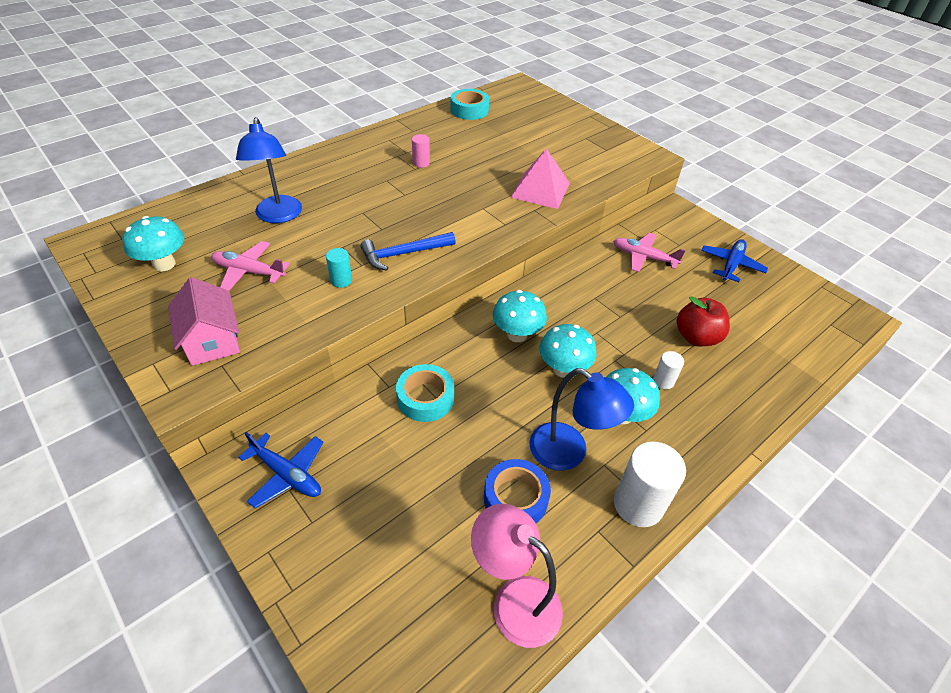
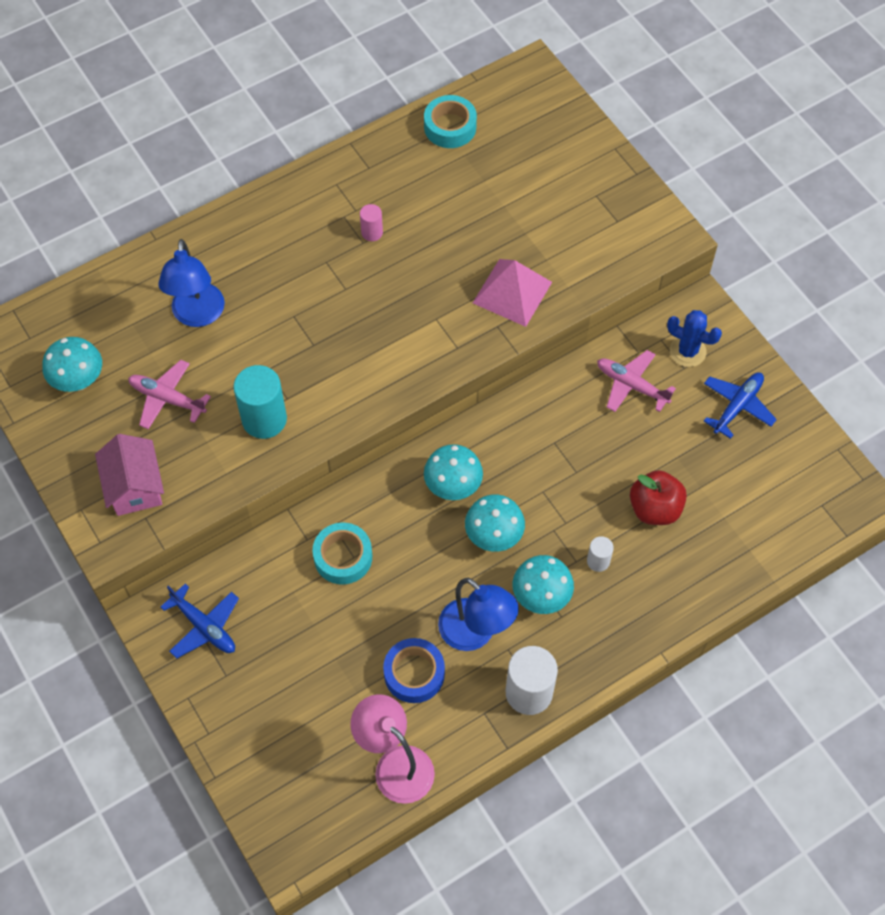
camera: 10 degrees right, 15 degrees up
(341, 280) = (264, 419): turquoise cylinder -> turquoise cylinder, size x1.96
(403, 254) = (334, 386): blue hammer -> none
(678, 235) = (687, 351): none -> blue cactus

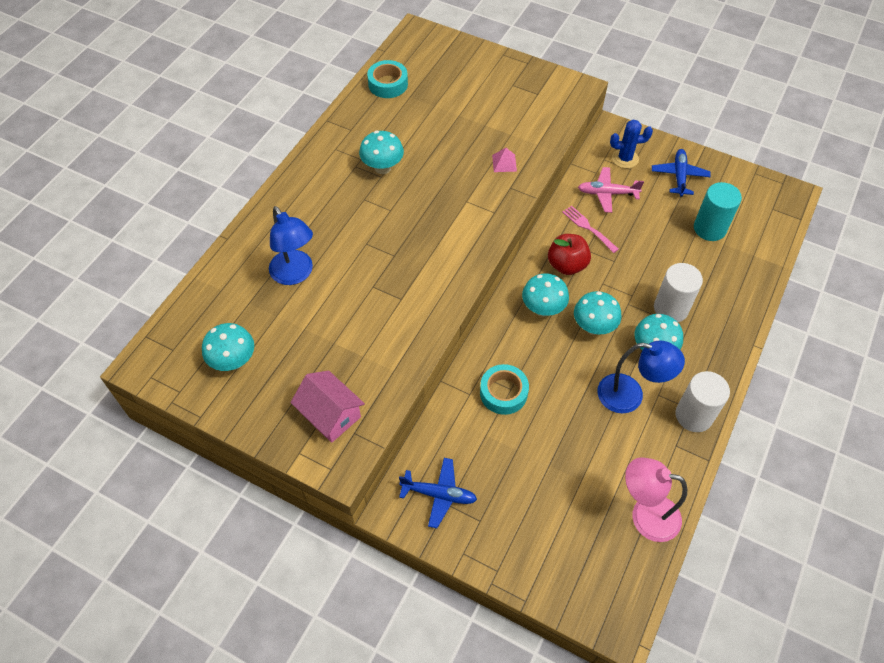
camera: 30 degrees left, 5 degrees down
(167, 398) = (312, 341): pink plane -> none
(264, 419) = (395, 320): turquoise cylinder -> turquoise cylinder (709, 228)
(372, 232) = (382, 168): pink cylinder -> turquoise mushroom
(414, 673) = (610, 445): blue tape -> none
(512, 292) = (504, 163): pink pyramid -> pink pyramid, size x0.51
(577, 417) = (589, 228): none -> pink fork
(598, 561) = (671, 308): white cylinder -> white cylinder, size x1.96
(655, 508) = (679, 259): red apple -> red apple (567, 265)

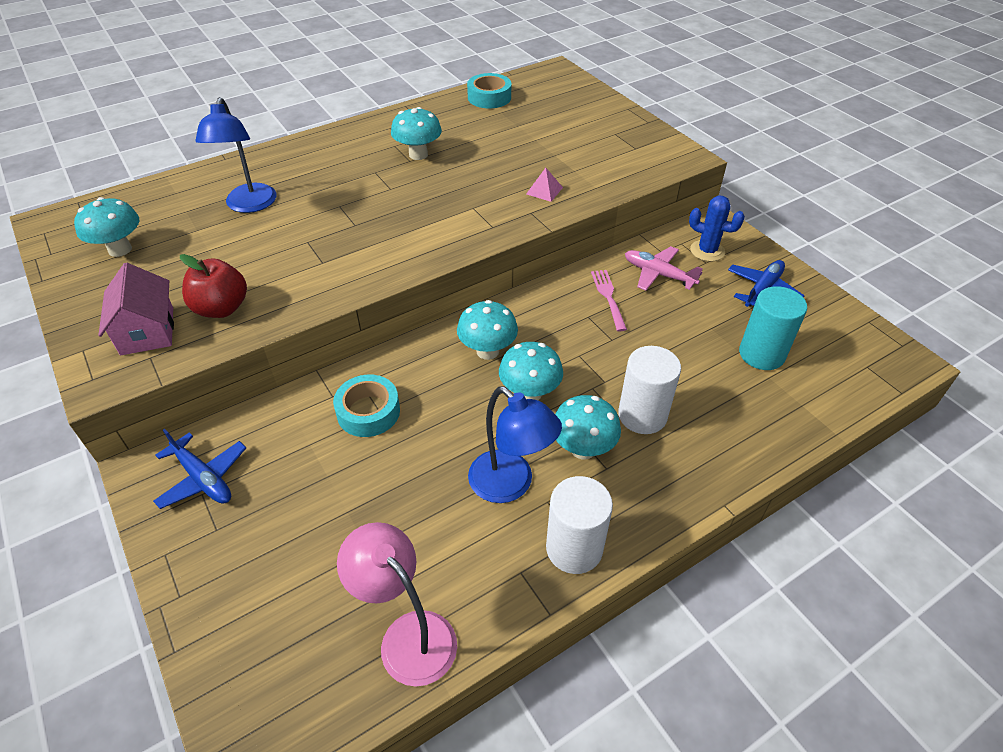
camera: 30 degrees right, 10 degrees down
(567, 265) = (552, 321): red apple -> red apple (221, 308)

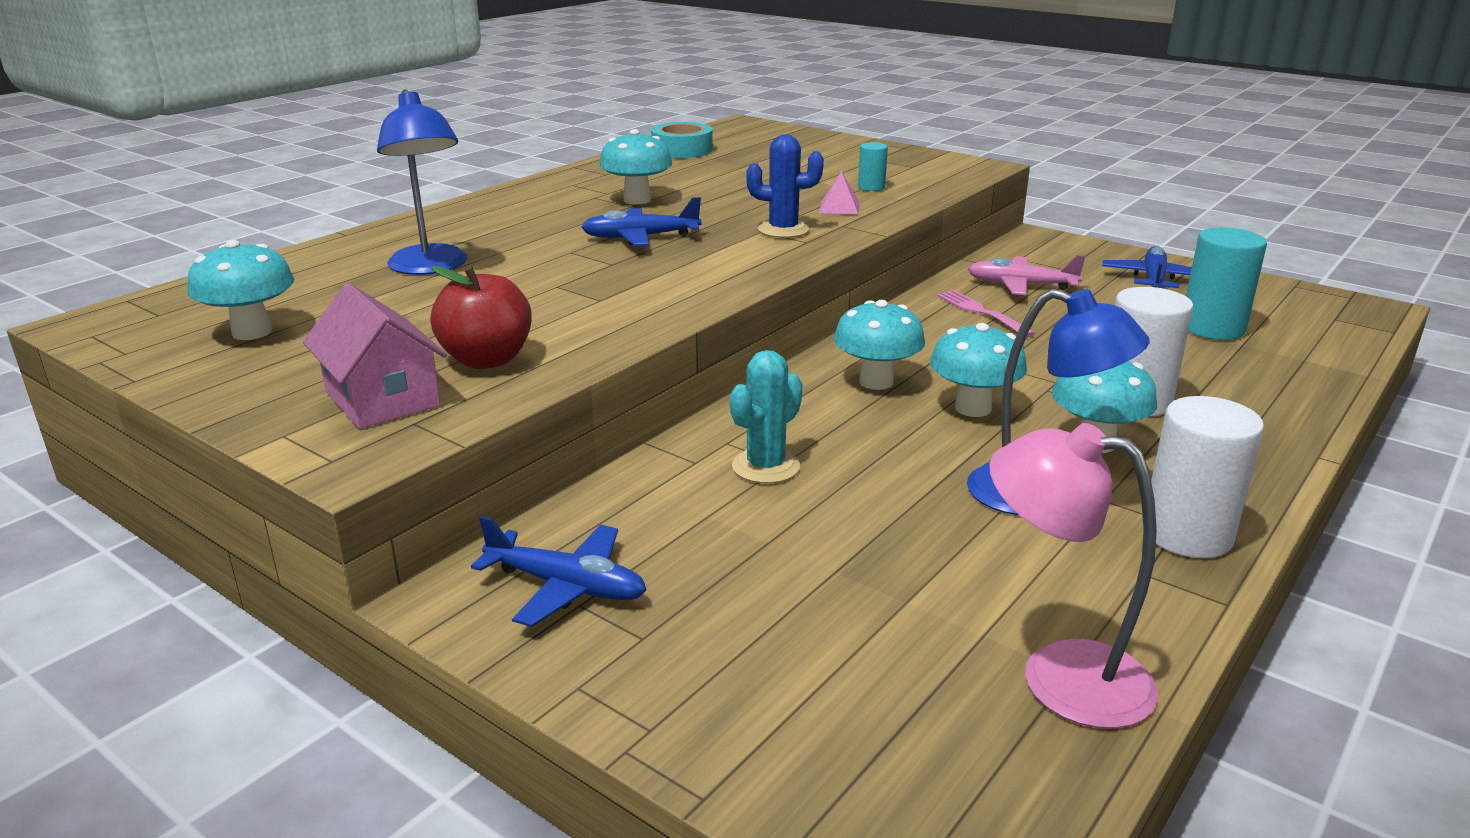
camera: 20 degrees left, 20 degrees down
(368, 412) = (765, 466): turquoise tape -> turquoise cactus
(390, 199) = (640, 238): none -> blue plane
(585, 170) = (871, 187): none -> turquoise cylinder
(707, 251) = (1056, 260): blue cactus -> blue cactus (783, 230)

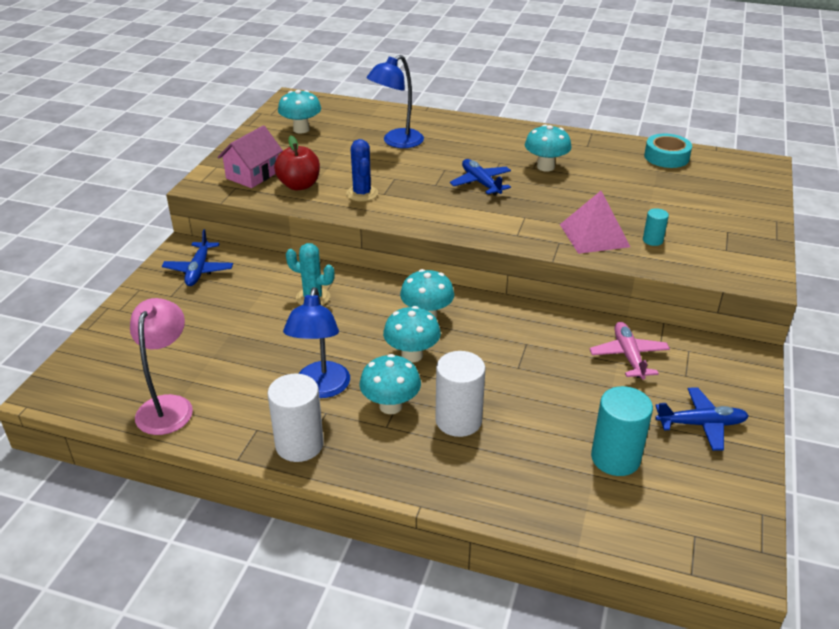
camera: 70 degrees right, 10 degrees up
(783, 230) = (531, 223): blue cactus -> blue cactus (362, 193)
(839, 207) = (594, 235): pink pyramid -> pink pyramid, size x1.97
(982, 312) = (562, 343): pink fork -> none

